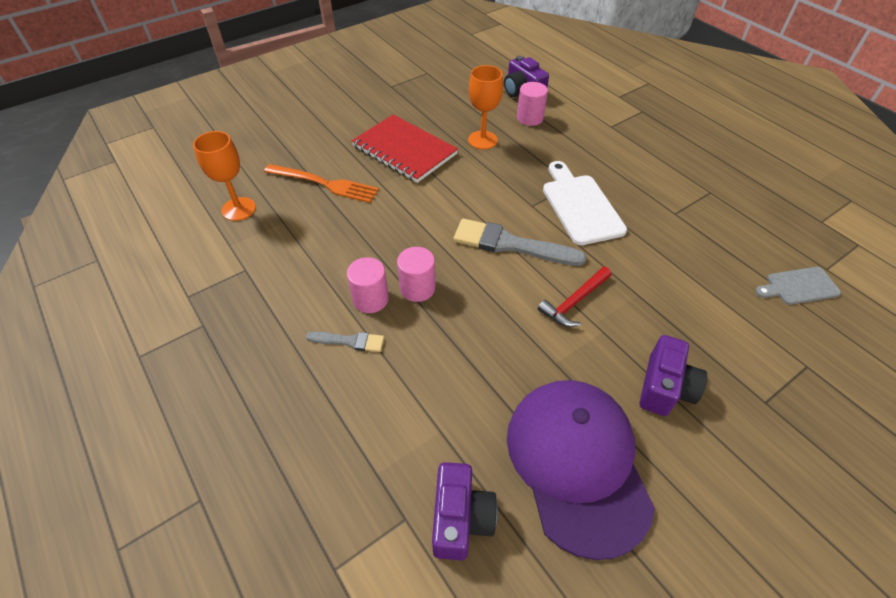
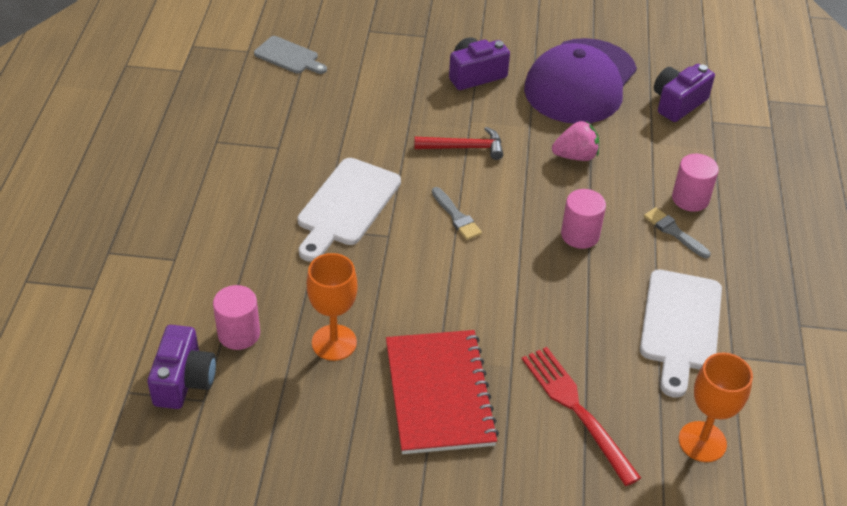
camera: 140 degrees left, 5 degrees down
(295, 267) = (680, 325): none -> white cutting board
(325, 184) = (575, 409): orange fork -> red fork
(370, 299) = (629, 252): pink cylinder -> pink cylinder (690, 199)
(489, 360) = (575, 156): none -> pink strawberry
(511, 244) = (456, 216): grey brush -> grey brush, size x0.52

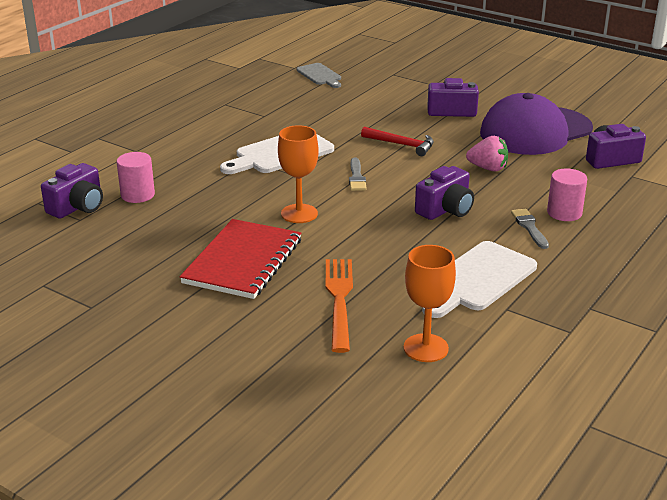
camera: 30 degrees right, 15 degrees down
(334, 342) = (196, 216): orange goblet -> orange goblet (299, 214)
(575, 409) = (339, 299): red fork -> orange fork
(580, 235) = (445, 210): pink cylinder -> purple camera

